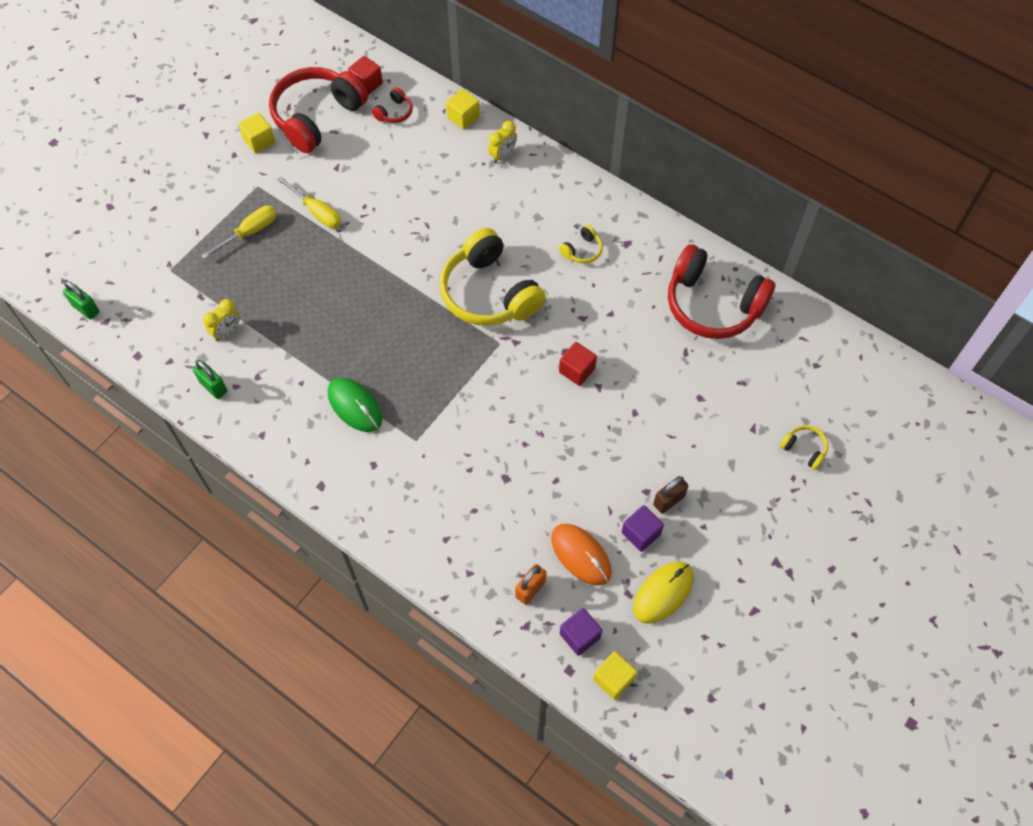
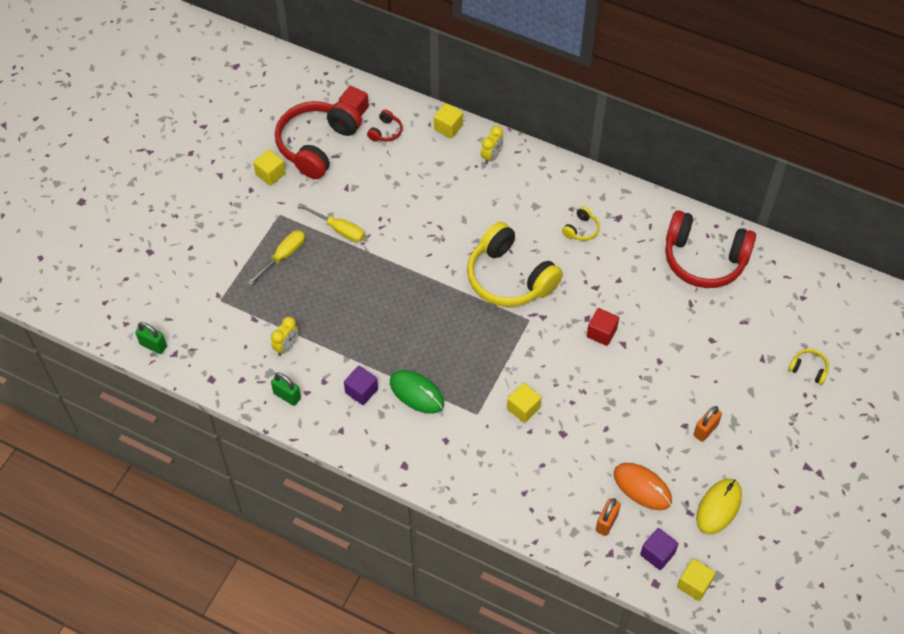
camera: 10 degrees left, 5 degrees down
(468, 442) = (523, 408): none -> yellow cube
(641, 533) = (688, 461): purple cube -> purple cube (361, 391)
(668, 500) = (705, 430): brown padlock -> orange padlock

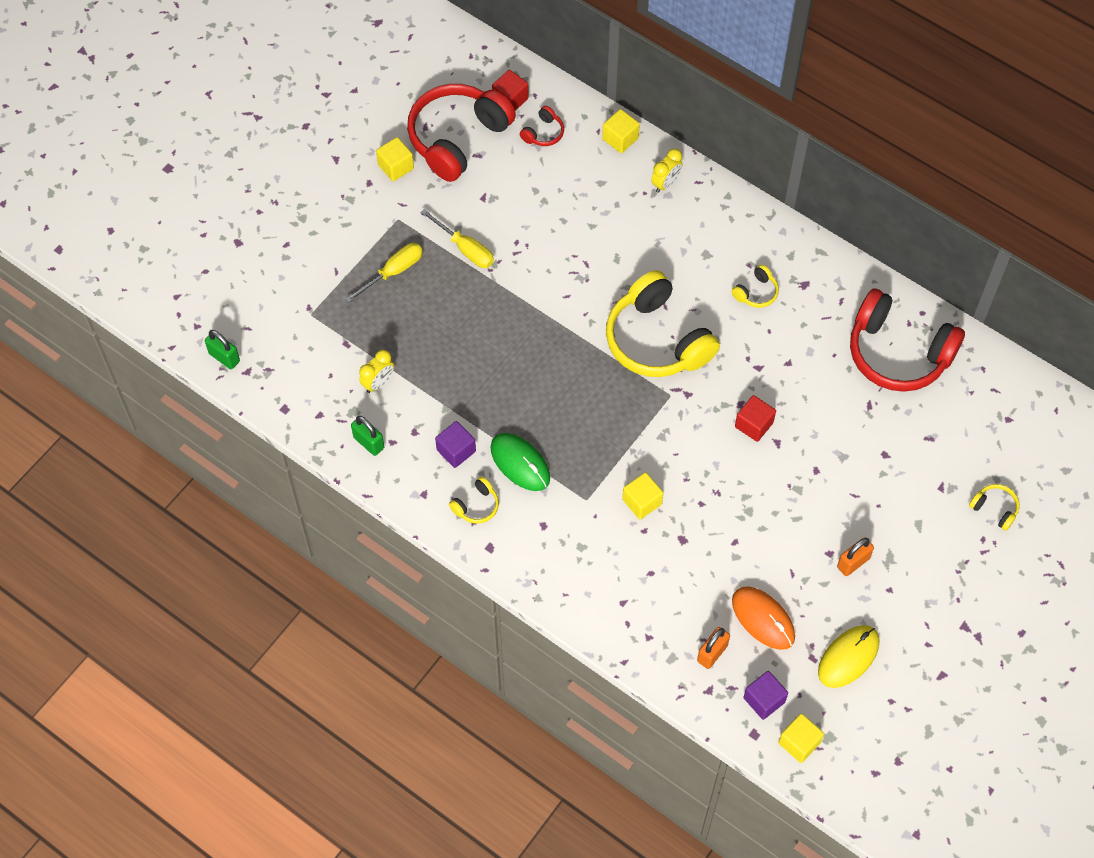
camera: 10 degrees right, 5 degrees up
(387, 433) = (476, 506): none -> yellow headphones

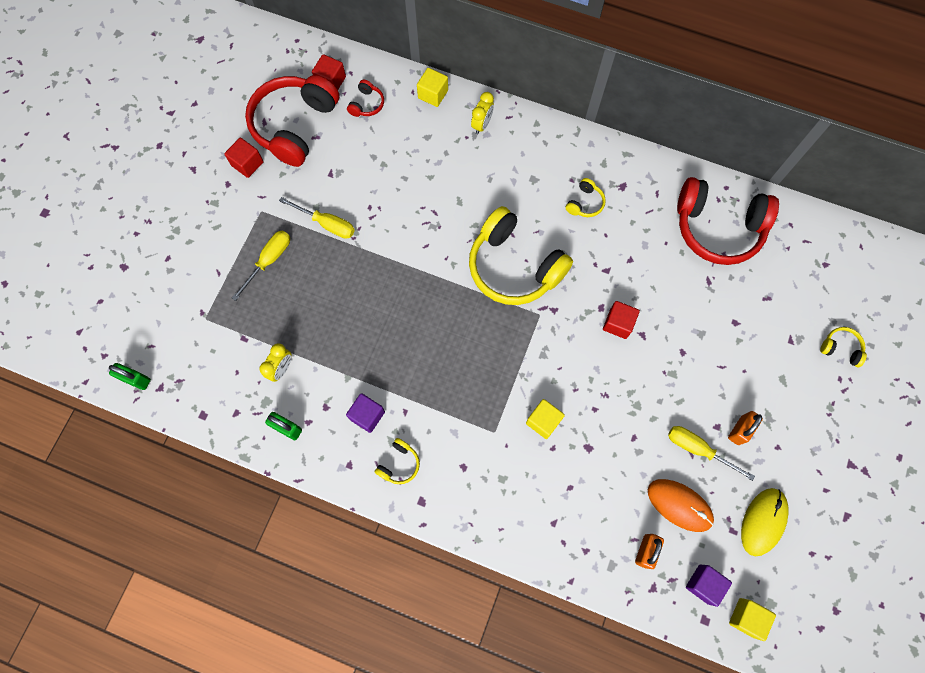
camera: 15 degrees left, 10 degrees up
(396, 167) = (247, 164): yellow cube -> red cube
(520, 463) = (427, 412): green mouse -> none
(801, 570) = (698, 449): none -> yellow screwdriver

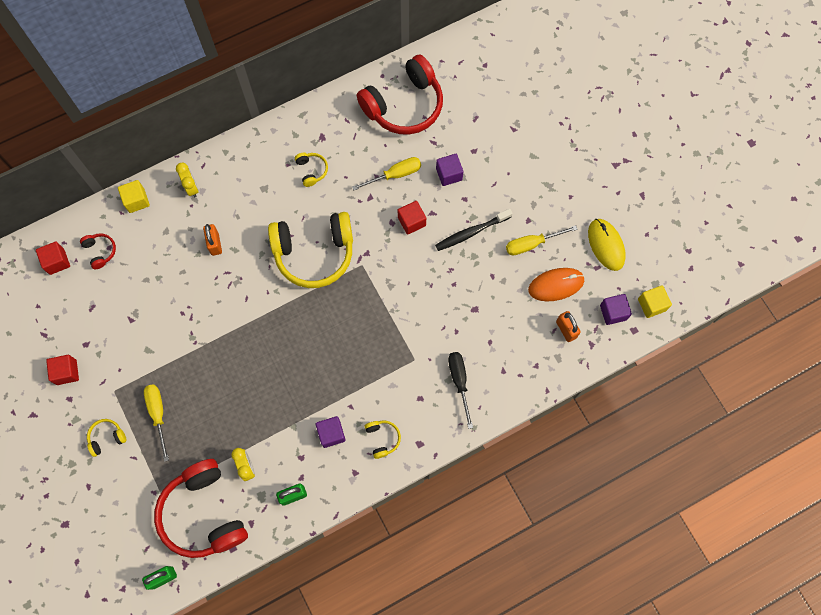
camera: 50 degrees left, 0 degrees up
(294, 126) = (68, 315): red headphones -> red headphones (203, 513)
(326, 224) = (167, 352): yellow screwdriver -> yellow screwdriver (395, 175)
(508, 490) = (459, 382): none -> black screwdriver
(543, 421) = (434, 322): yellow cube -> none
(657, 384) = (471, 232): none -> black toothbrush
(692, 319) = (449, 174): none -> purple cube
(739, 430) = (541, 209): orange padlock -> orange padlock (215, 244)
(840, 348) = (543, 105): yellow headphones -> yellow headphones (107, 438)

